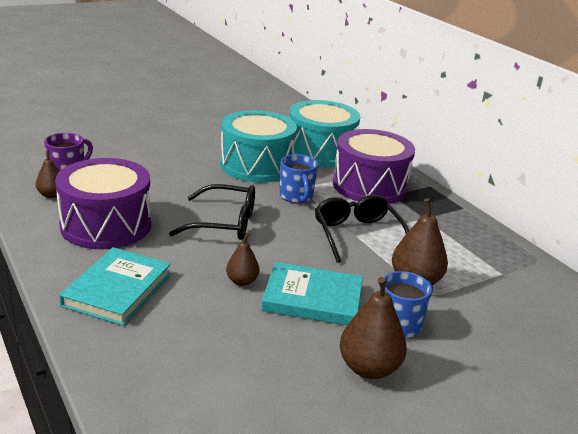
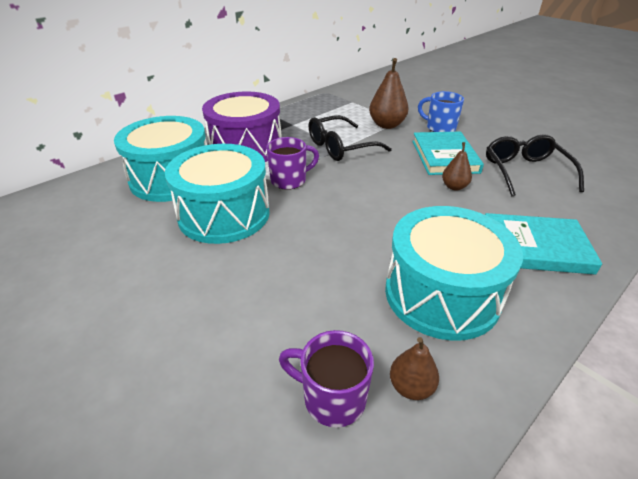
camera: 100 degrees left, 10 degrees up
(106, 225) = (441, 294): purple drum -> turquoise drum
(224, 223) = (371, 212): black glasses -> black glasses (525, 172)
(296, 197) = (289, 180): blue mug -> purple mug
(368, 368) = (491, 134): brown pear -> none

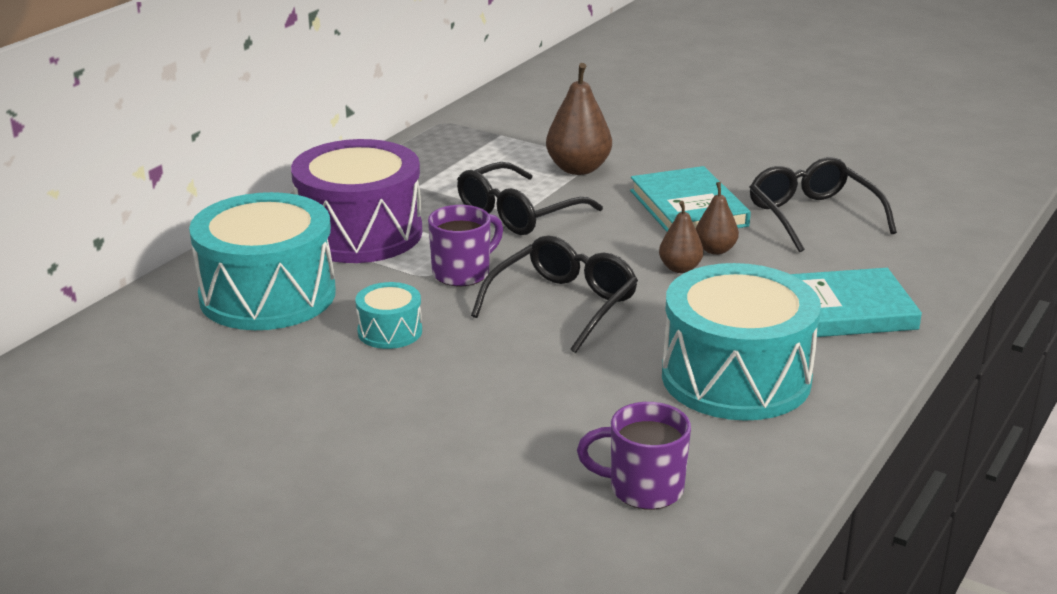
camera: 15 degrees left, 10 degrees down
(224, 214) = (390, 331): turquoise drum -> turquoise drum, size x0.46
(341, 212) = (563, 304): none -> black glasses
(411, 386) = (727, 465): brown pear -> brown pear (680, 268)
(439, 128) = (666, 164): blue mug -> none

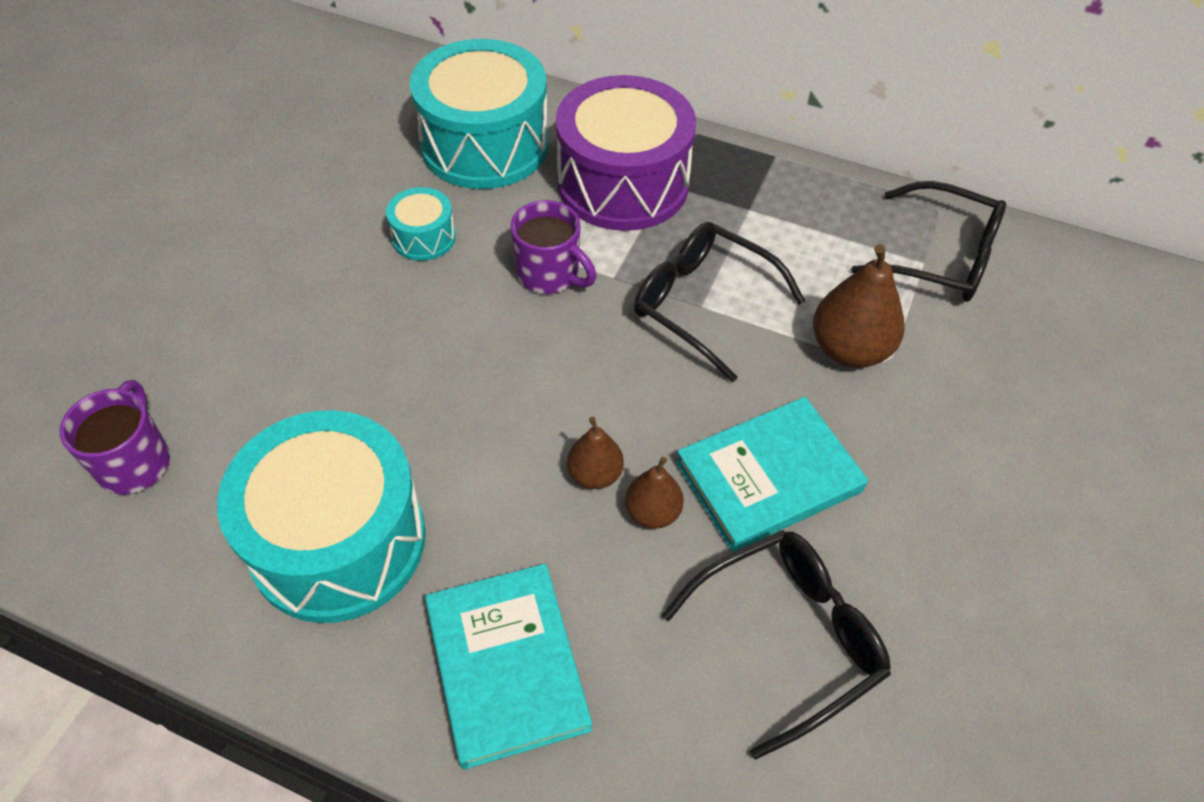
camera: 80 degrees right, 25 degrees up
(563, 304) = (491, 367): black glasses -> black glasses (941, 257)

